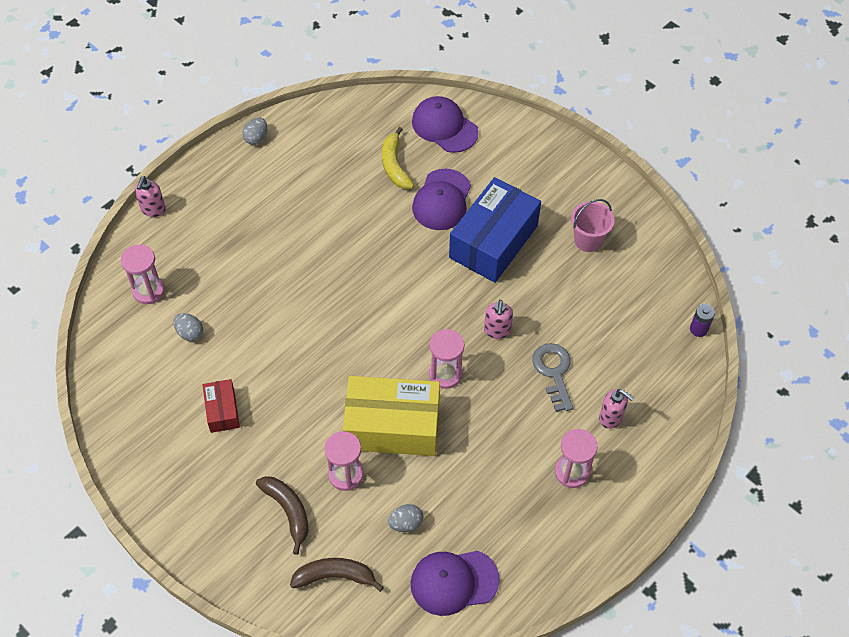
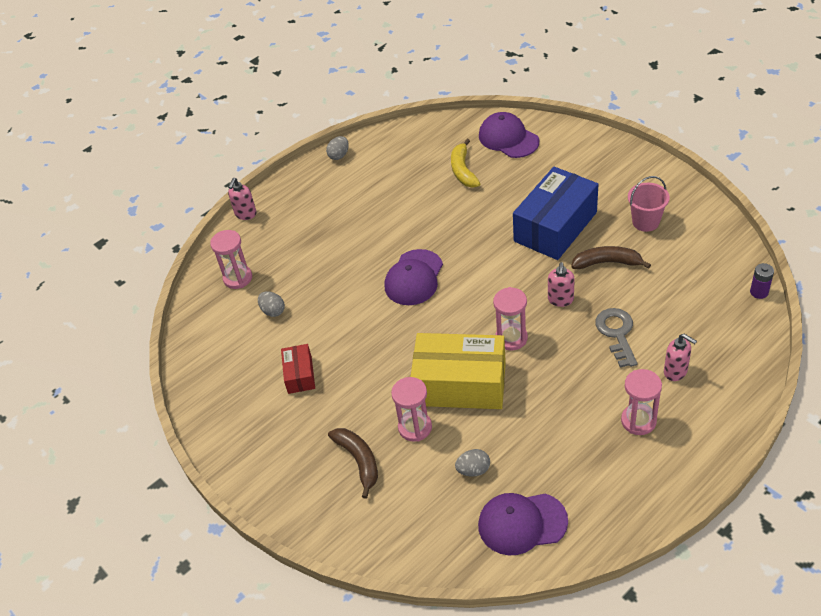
camera: 10 degrees right, 10 degrees down
(335, 576) = (403, 519): brown banana -> brown banana (607, 263)
(442, 200) = (506, 195): purple cap -> purple cap (414, 278)

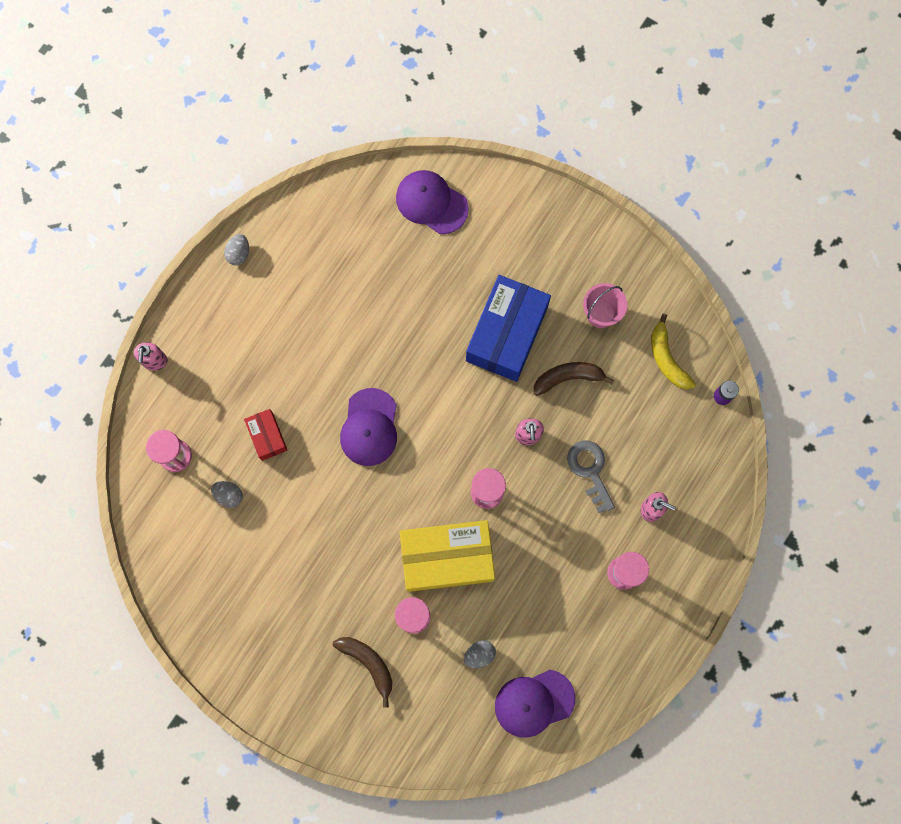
camera: 20 degrees left, 30 degrees up
(300, 375) = (282, 573): red box -> red box (267, 436)
(463, 170) = (389, 261): yellow banana -> yellow banana (667, 358)

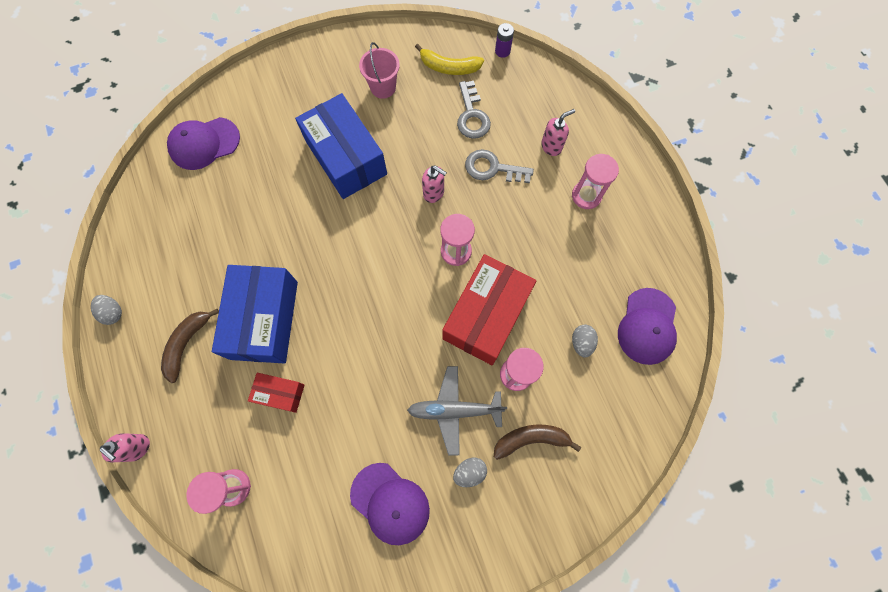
camera: 55 degrees left, 5 degrees down
(229, 495) = (303, 462): grey egg -> grey egg (469, 472)
(316, 377) = (264, 320): none -> blue box
(349, 586) = (455, 410): none -> grey plane
(369, 427) = (337, 305): purple cap -> purple cap (390, 503)
(447, 558) = (486, 316): yellow box -> red box
(568, 378) = (412, 138): brown banana -> brown banana (187, 344)
(631, 415) = (472, 115): none -> grey key

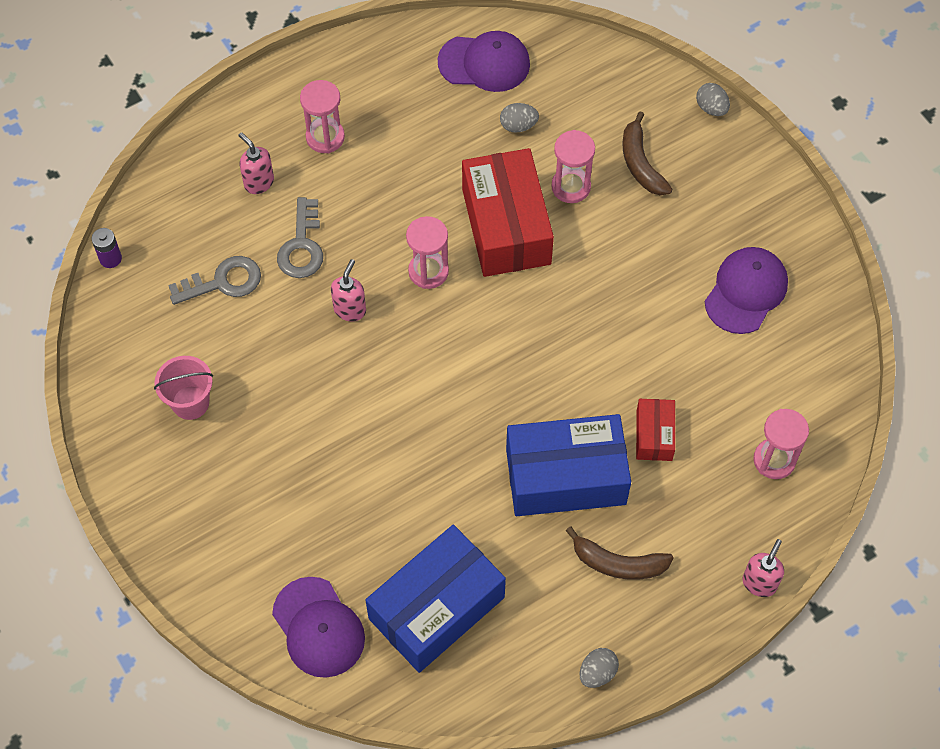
camera: 100 degrees left, 10 degrees down
(346, 157) = (312, 428): blue box -> blue box (436, 608)
(449, 67) = (145, 322): yellow banana -> none
(455, 410) = (627, 243): grey plane -> none
(469, 472) = (691, 218): grey egg -> grey egg (711, 108)
(486, 316) = (506, 226): red box -> red box turned 60 degrees clockwise

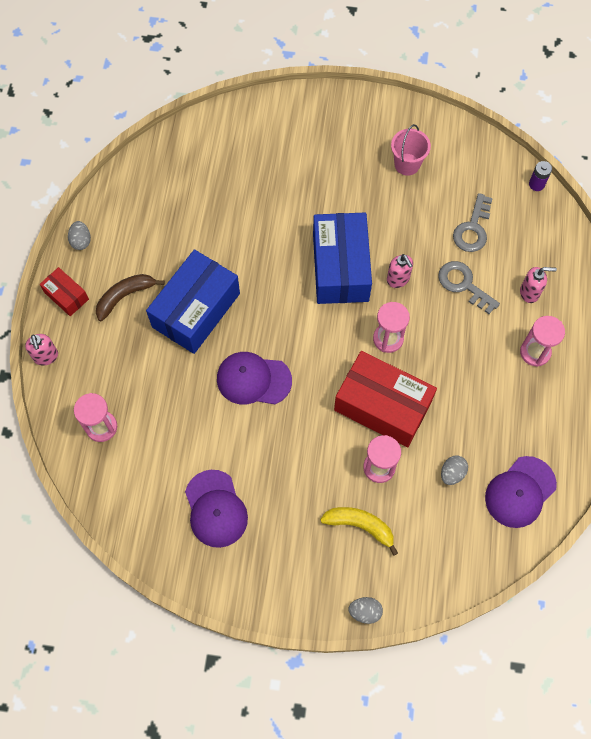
camera: 130 degrees right, 5 degrees up
(318, 628) = (226, 138): purple cap -> purple cap (253, 379)
(436, 608) = (185, 195): blue box -> blue box (340, 267)
(641, 163) = (360, 526): brown banana -> yellow banana
(654, 435) = (176, 375): red box -> red box (66, 296)

